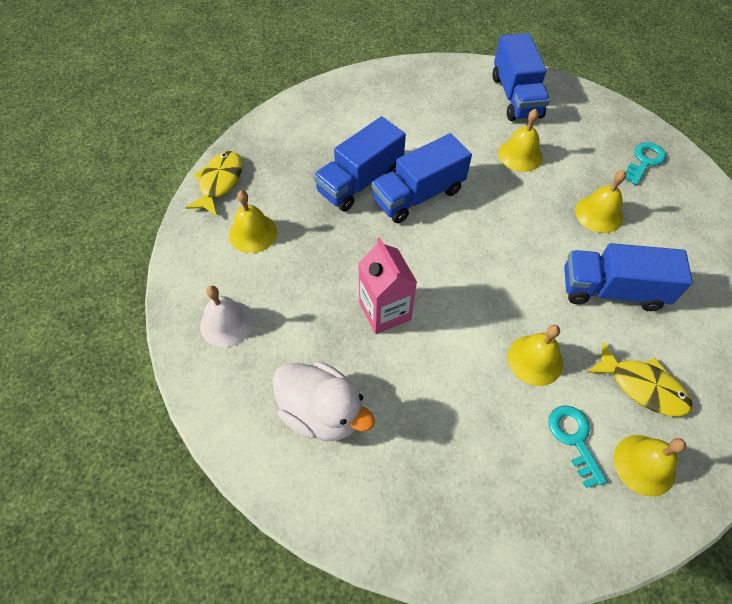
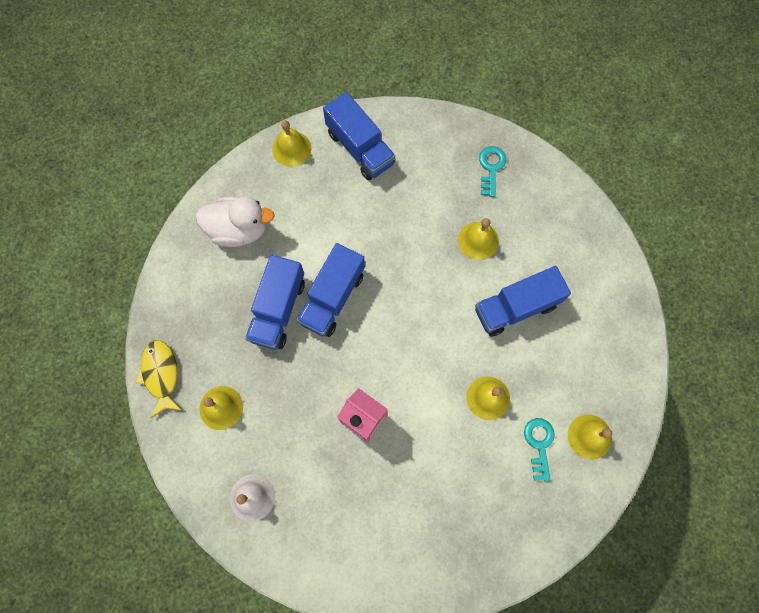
camera: 30 degrees left, 15 degrees up
(322, 412) = (364, 525): white duck -> white duck (239, 229)
(520, 155) = (393, 212): yellow bell -> yellow bell (291, 148)
(574, 439) = (539, 444): turquoise key -> turquoise key turned 45 degrees clockwise
(642, 386) = (566, 377): yellow fish -> none

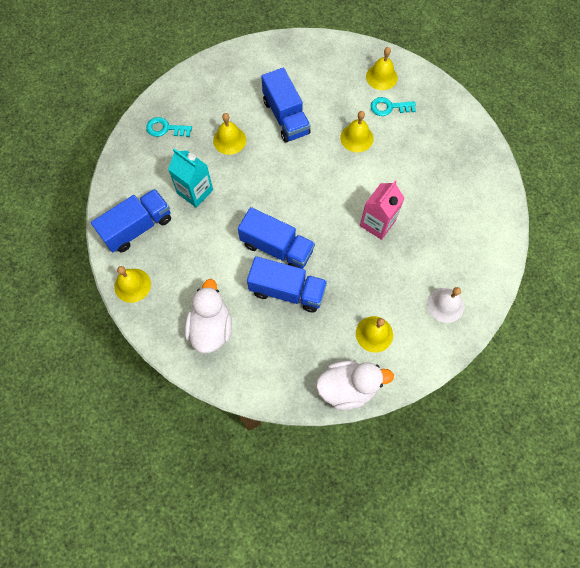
camera: 90 degrees left, 5 degrees down
(161, 375) = (347, 388): yellow fish -> white duck
(406, 205) = (195, 191): none -> turquoise carton

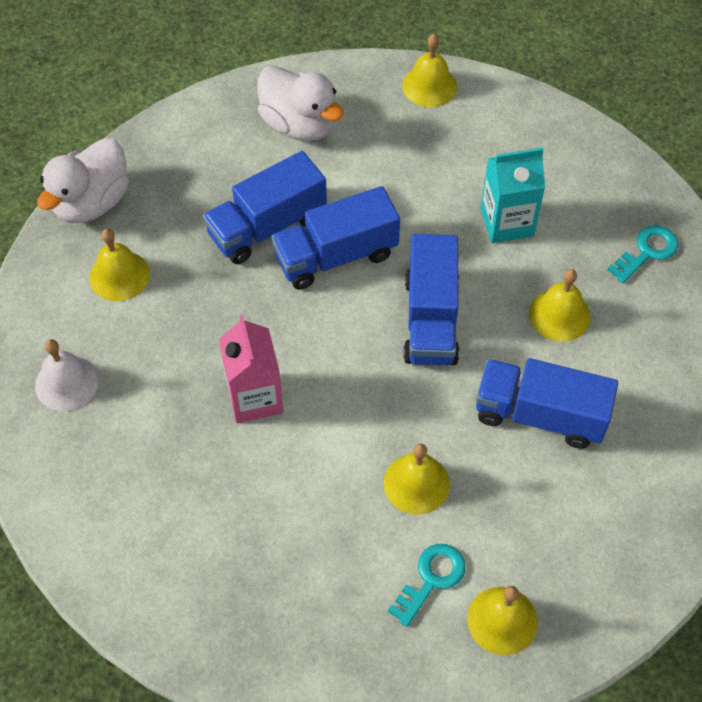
camera: 130 degrees right, 10 degrees down
(137, 227) = (507, 133): blue truck -> blue truck (431, 319)

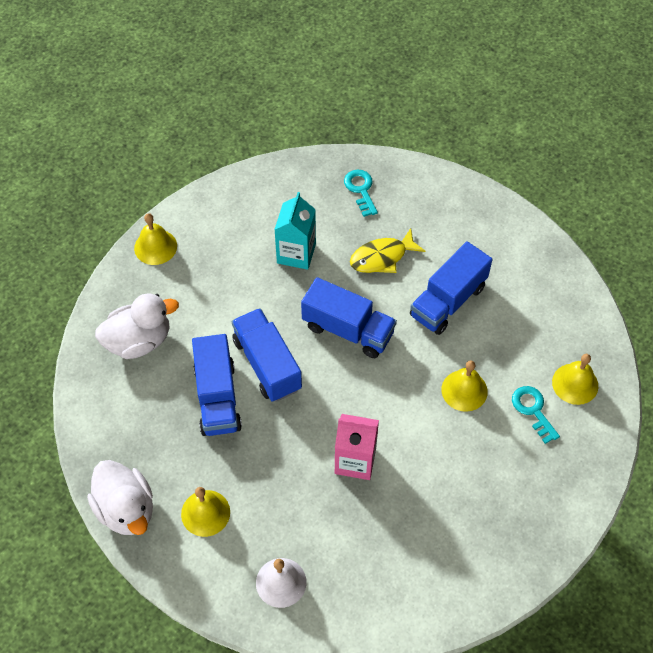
camera: 65 degrees left, 0 degrees up
(336, 256) = (267, 364): blue truck -> blue truck turned 150 degrees clockwise
(559, 315) = (382, 257): yellow bell -> yellow fish

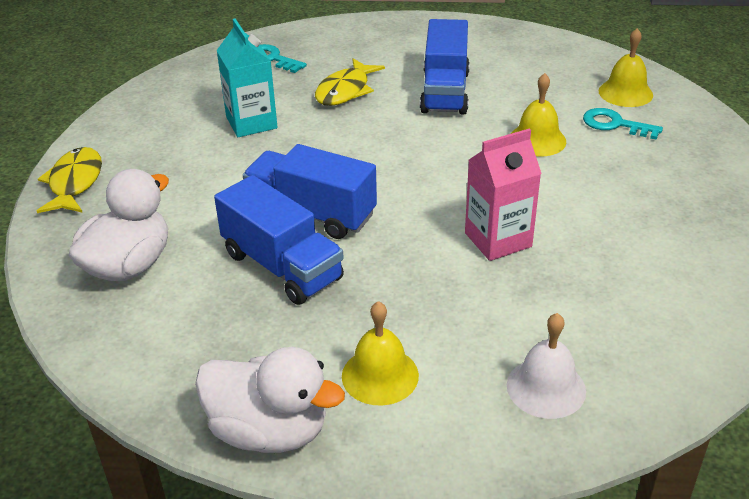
camera: 35 degrees left, 20 degrees down
(155, 247) = (75, 183): yellow bell -> yellow fish
(348, 330) = (370, 150): blue truck -> none

